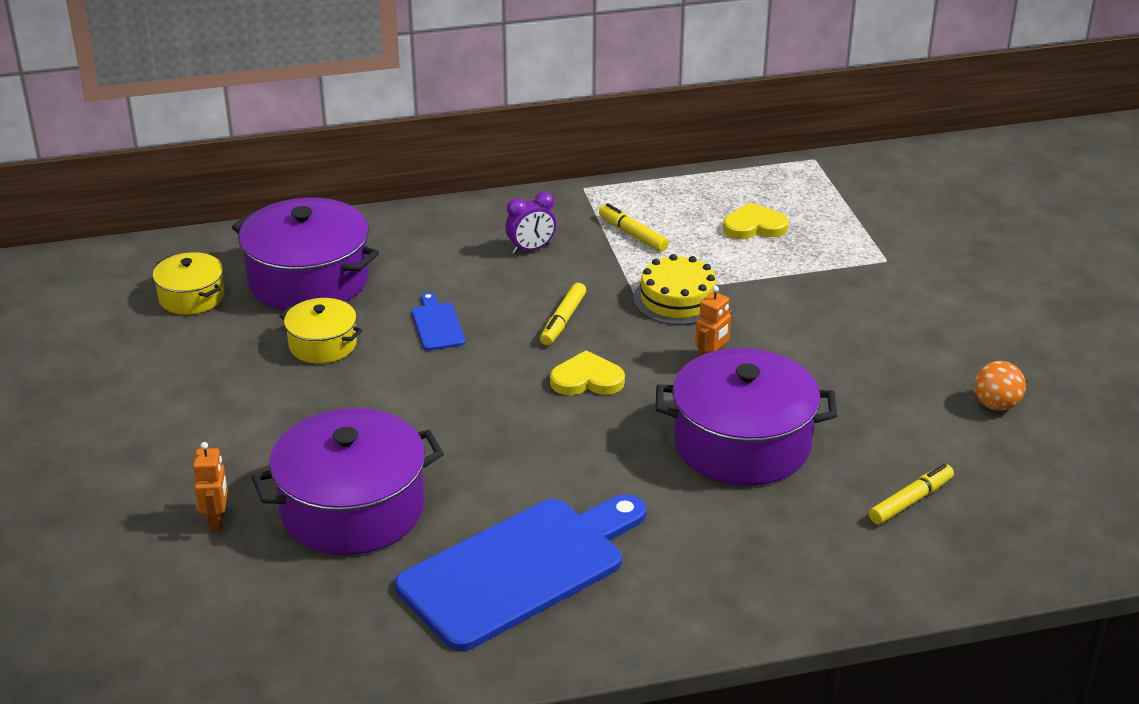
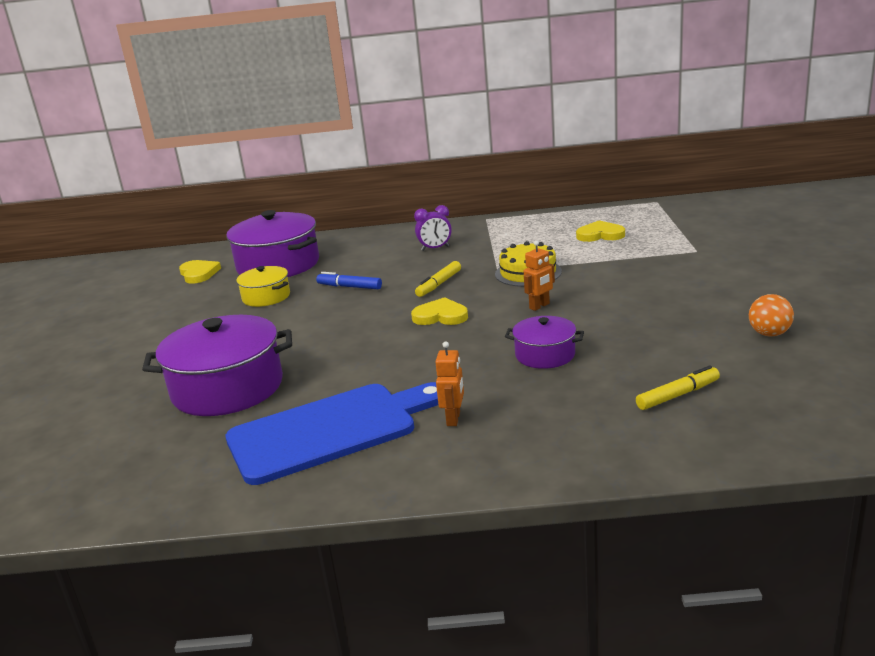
camera: 15 degrees right, 10 degrees down
(191, 297) = (199, 274): yellow pot -> yellow heart
(217, 521) = (129, 393): orange robot -> orange robot (454, 419)
(437, 325) = (349, 287): blue cutting board -> blue marker
(632, 234) = (510, 240): yellow marker -> none
(742, 443) = (545, 355): purple pot -> purple pot, size x0.53

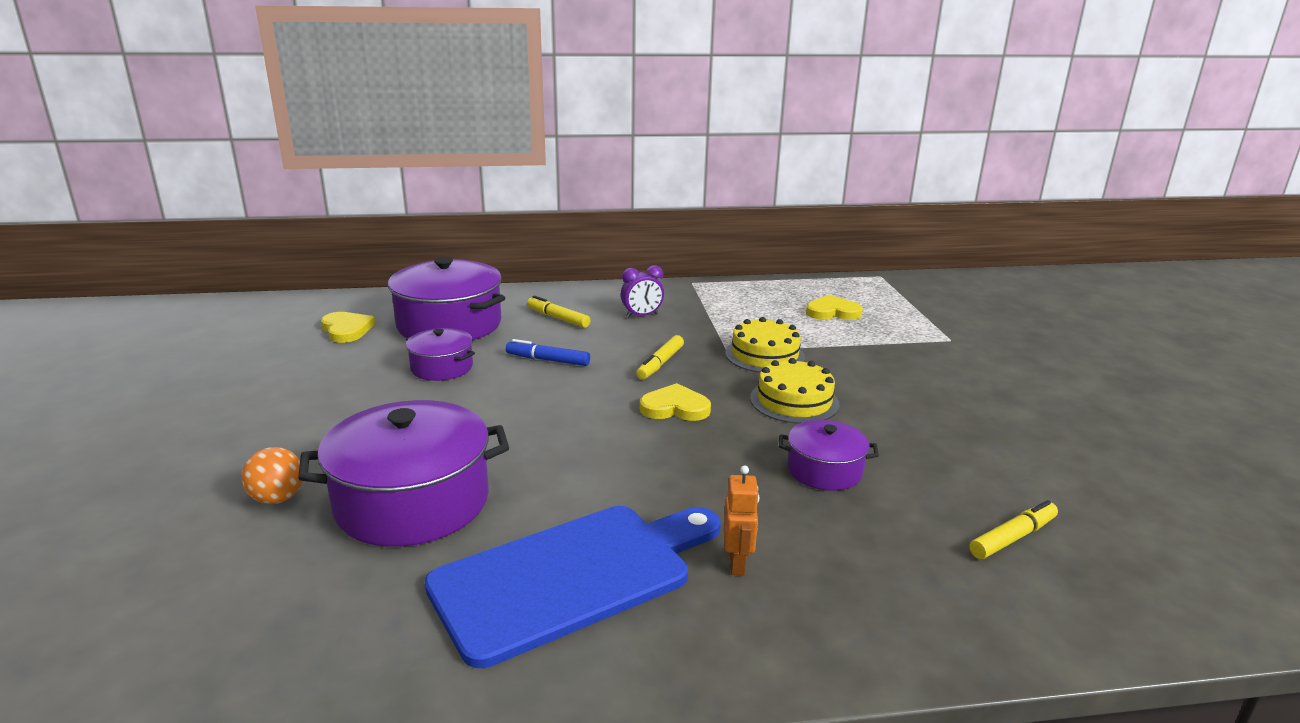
camera: 10 degrees left, 0 degrees up
(266, 297) = (442, 367): yellow pot -> purple pot
(365, 255) = (558, 318): none -> yellow marker
(539, 306) = (794, 401): orange robot -> yellow cake
(769, 334) = (1083, 454): orange ball -> orange ball (278, 499)

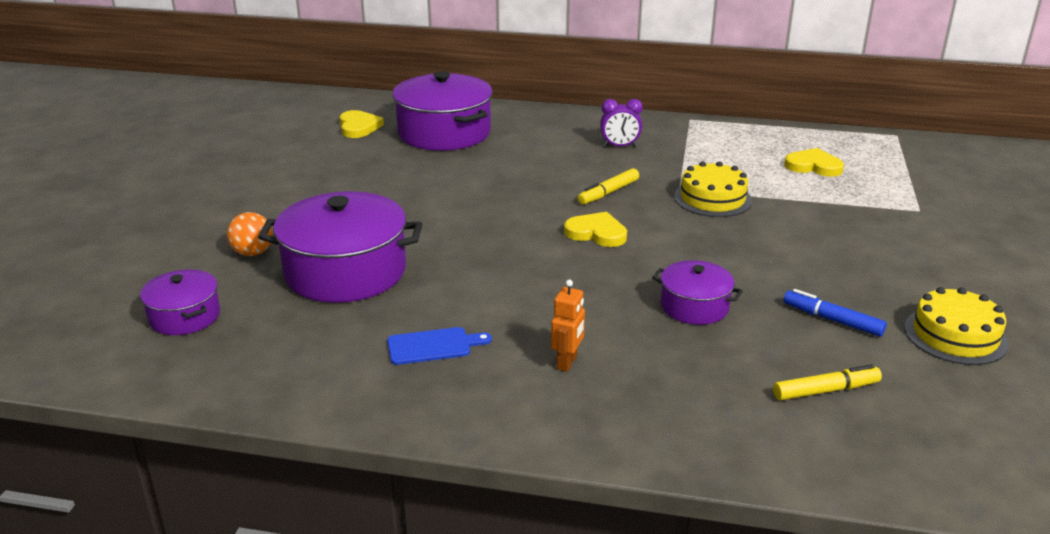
camera: 20 degrees right, 5 degrees up
(442, 367) = (419, 170): purple pot -> purple pot (185, 316)
(548, 360) = (511, 176): blue marker -> blue marker (832, 320)
(558, 318) = (541, 139): yellow marker -> none
(571, 576) = (433, 346): blue cutting board -> blue cutting board, size x0.42
(794, 401) = (710, 244): yellow cake -> yellow cake (955, 335)

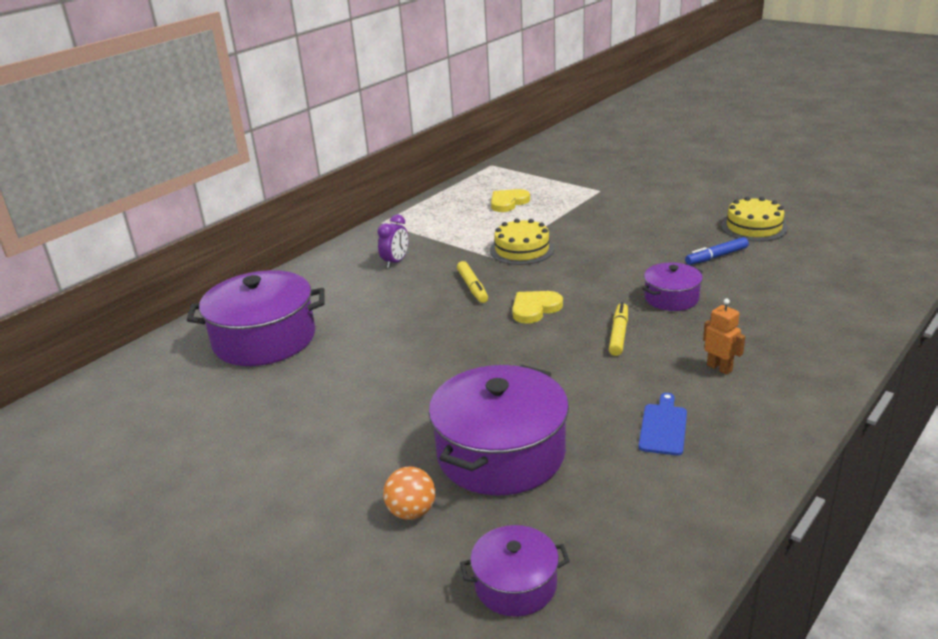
camera: 60 degrees left, 0 degrees up
(358, 127) = (183, 388): yellow heart -> none
(826, 391) = (796, 282): yellow marker -> yellow marker (619, 334)

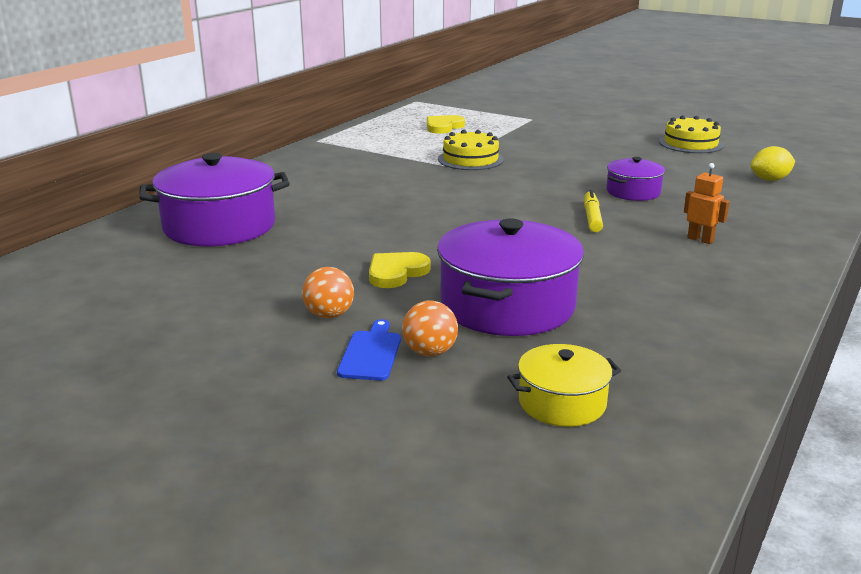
camera: 10 degrees left, 5 degrees down
(333, 459) = (329, 315): none -> orange ball
(396, 262) = (342, 169): purple clock -> none
(472, 287) = (430, 186): yellow marker -> none
(515, 584) = (562, 403): purple pot -> yellow pot
(535, 309) = (500, 201): yellow heart -> yellow heart (396, 273)
(663, 427) = (664, 282): blue cutting board -> blue cutting board (371, 353)
(716, 257) = (664, 163): blue marker -> none
(821, 282) = (769, 180): none -> yellow lemon

